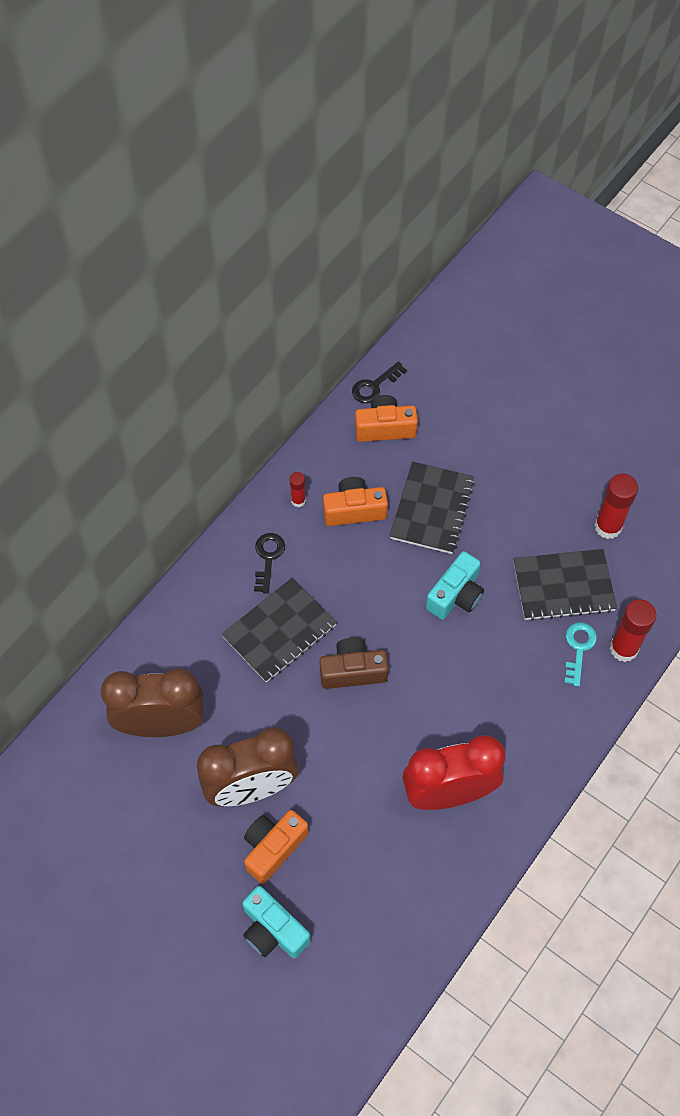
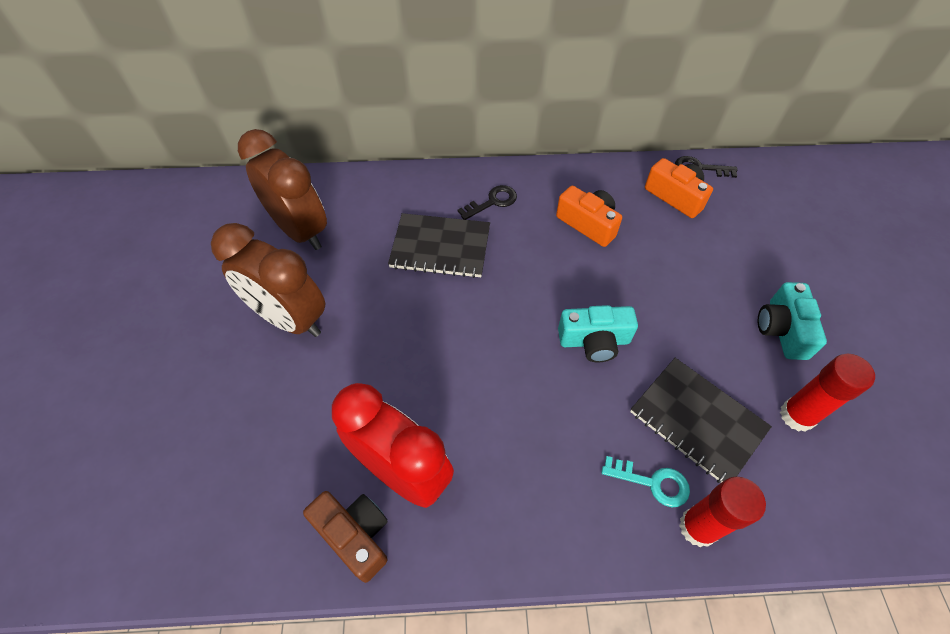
camera: 50 degrees right, 5 degrees down
(273, 848) = (246, 369): orange camera -> none
(273, 930) = (167, 422): turquoise camera -> turquoise camera (782, 330)
(298, 500) = (556, 188): red glue stick -> none
(353, 671) = (452, 316): brown camera -> brown camera (355, 535)
(432, 509) = (648, 271): black notebook -> none
(578, 649) = (652, 482): turquoise key -> turquoise key turned 45 degrees clockwise

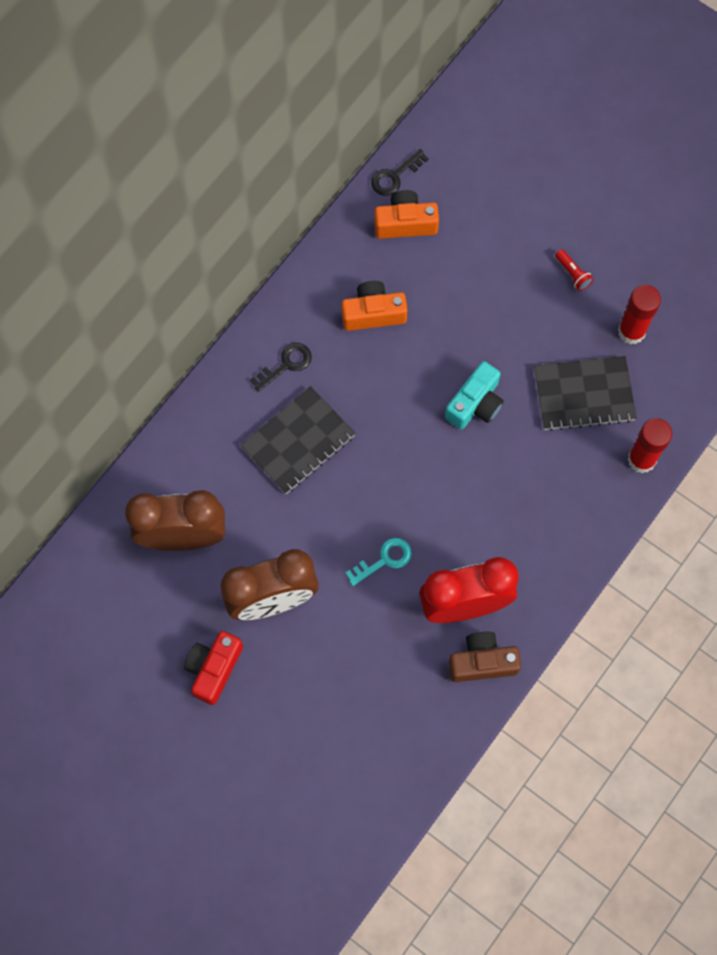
camera: 50 degrees left, 15 degrees up
(197, 320) = (214, 669): none -> red camera
(492, 202) = (286, 365): black key -> black key turned 45 degrees clockwise
(652, 482) = (596, 460): turquoise key -> turquoise key (384, 560)
(782, 330) = (573, 274): turquoise camera -> red flashlight

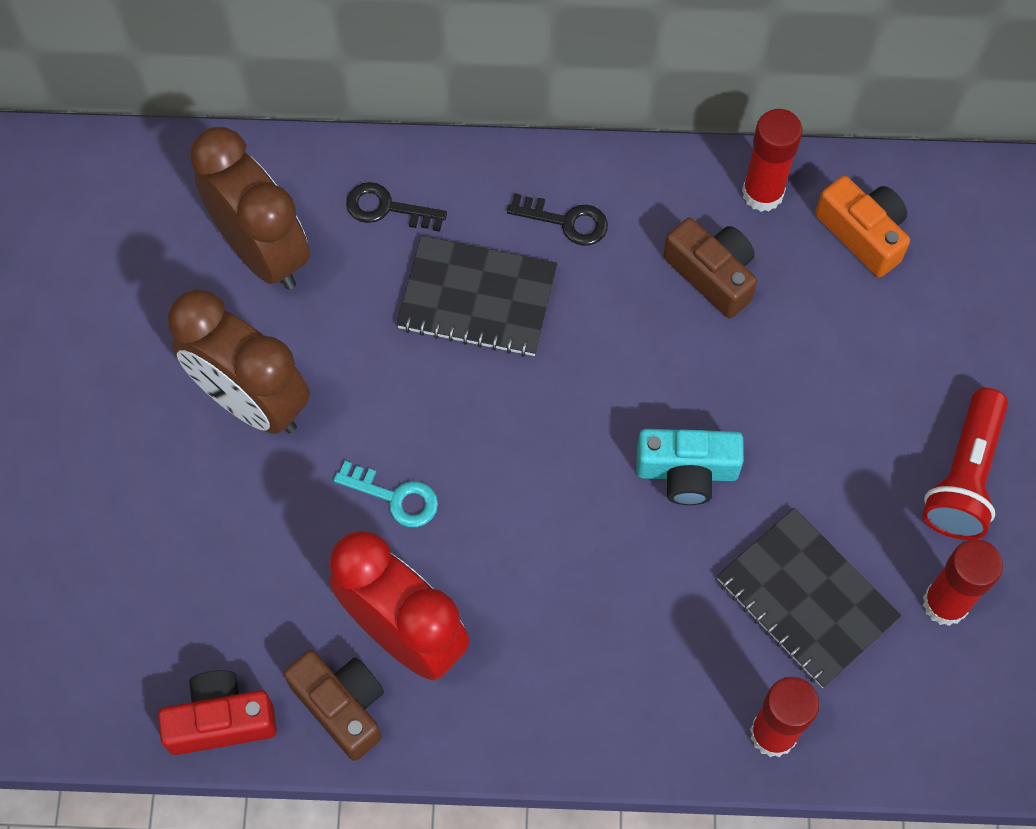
camera: 55 degrees right, 5 degrees down
(214, 669) = (119, 392): red camera -> red camera (221, 720)
(344, 255) = (762, 193): none -> red glue stick
(373, 313) = (712, 274): orange camera -> brown camera
(395, 176) = (915, 182): black key -> black key (387, 208)
(573, 274) = (964, 477): red flashlight -> red flashlight, size x2.09

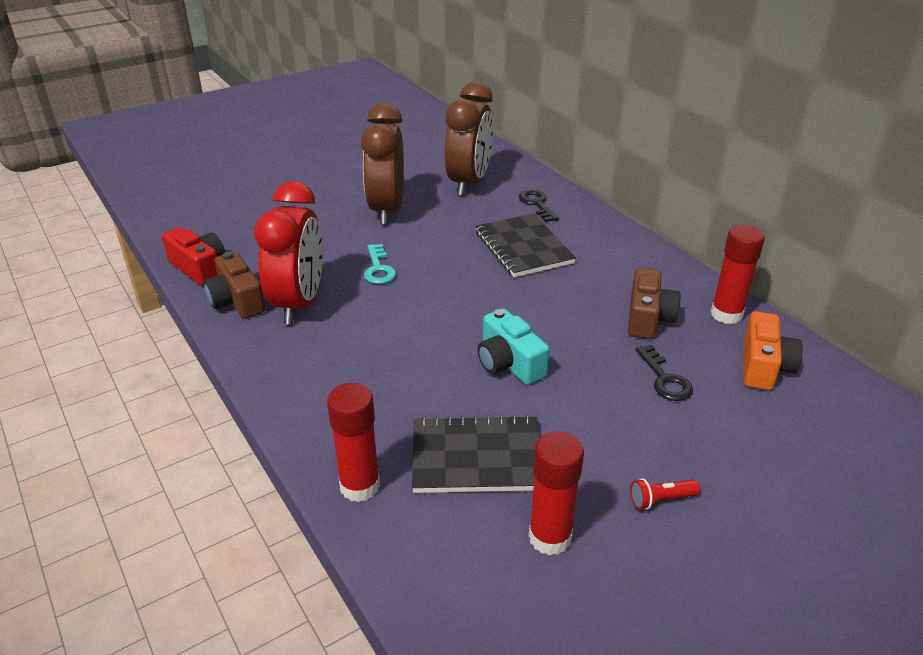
camera: 55 degrees right, 30 degrees down
(342, 706) = (237, 301): brown camera -> brown camera turned 135 degrees clockwise
(566, 221) = (606, 256): black key -> black key (665, 379)
(806, 599) = (477, 457): black notebook -> black notebook turned 75 degrees clockwise
(964, 477) = (661, 500): red flashlight -> red flashlight, size x0.48

